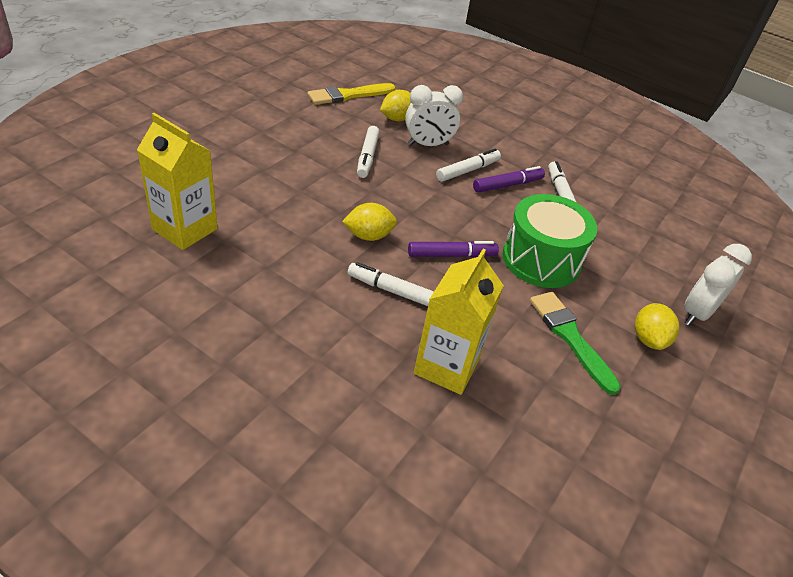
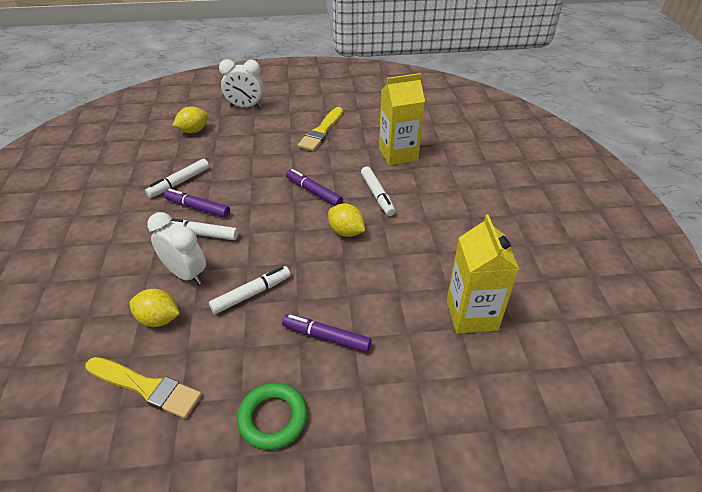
camera: 125 degrees left, 0 degrees up
(261, 115) = (273, 418): none -> green ring
(281, 161) = (326, 337): none -> purple marker
(541, 260) = (269, 162): green drum -> none
(570, 337) = (321, 131): green brush -> yellow brush
(648, 339) = (288, 113): yellow lemon -> yellow lemon (193, 131)

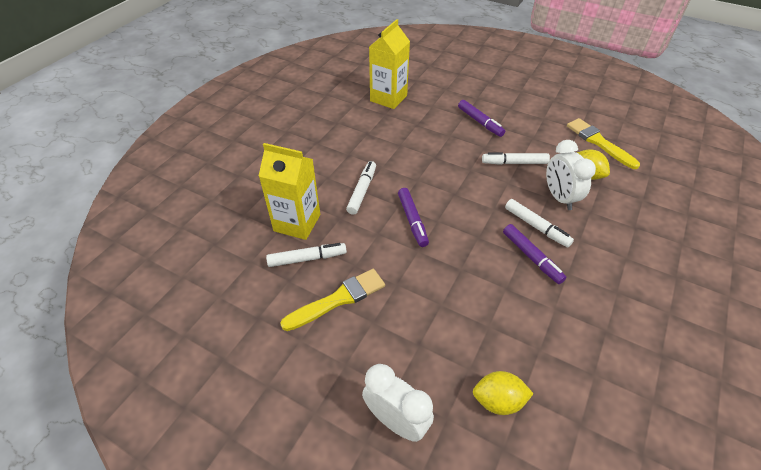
camera: 145 degrees left, 5 degrees up
(179, 182) = (542, 303): white marker -> white marker (307, 259)
(273, 418) = (530, 104): green ring -> none
(346, 232) = (415, 173): yellow lemon -> none

